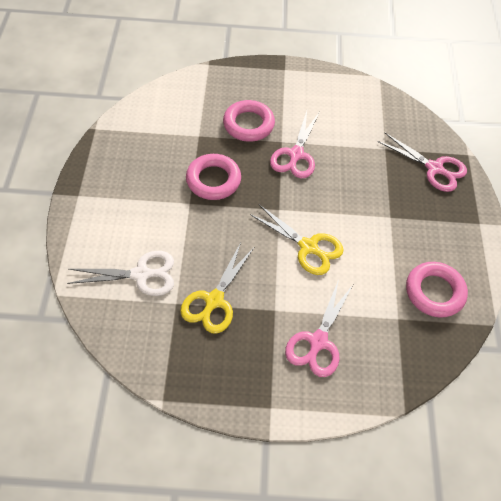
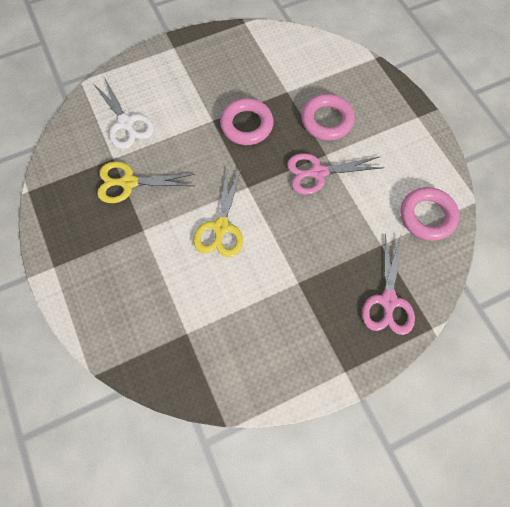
camera: 65 degrees right, 10 degrees up
(318, 342) = (129, 276): pink scissors -> none
(434, 292) = (233, 355): pink ring -> pink ring (427, 216)

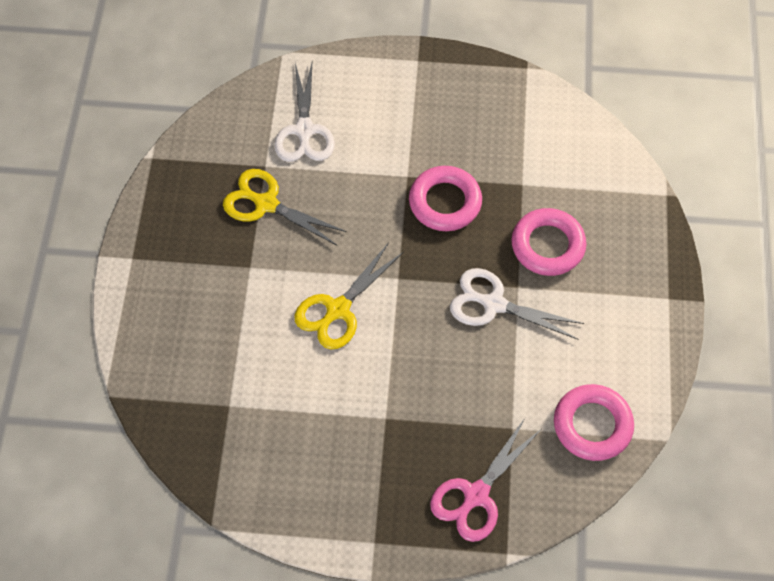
camera: 30 degrees right, 5 degrees down
(318, 172) = (493, 304): pink scissors -> white scissors

